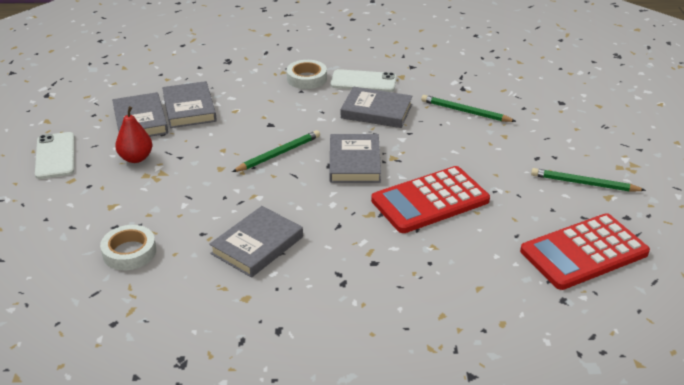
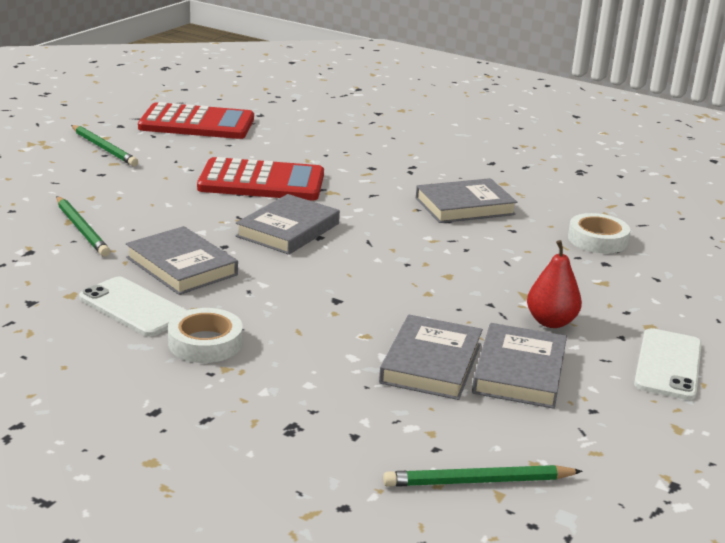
camera: 150 degrees left, 10 degrees down
(278, 154) = (364, 265): green pencil -> green pencil (478, 481)

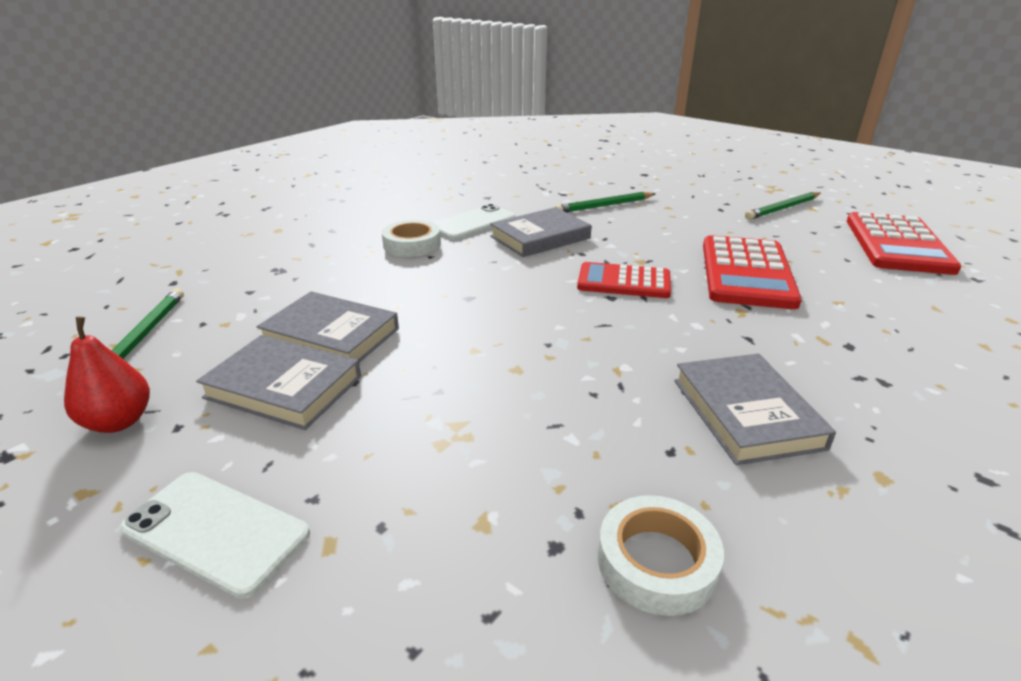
camera: 100 degrees right, 5 degrees up
(288, 230) = (624, 282): grey book -> red calculator
(551, 322) = (379, 434): red pear -> red pear (119, 422)

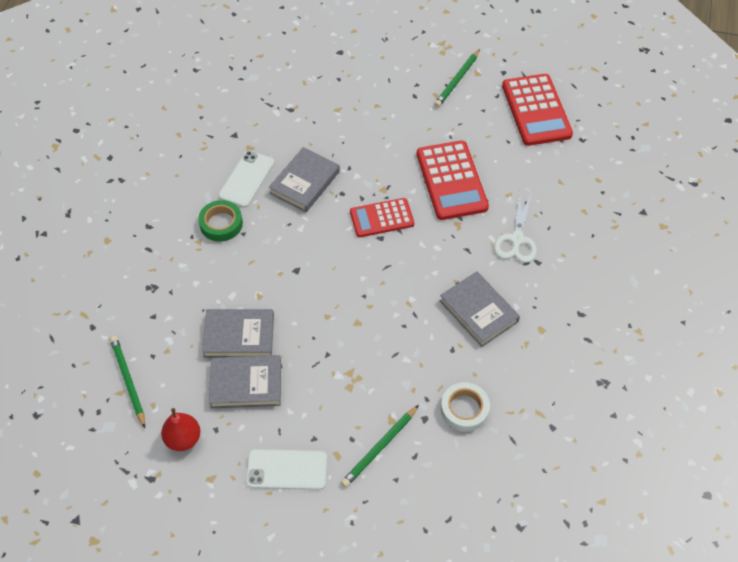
camera: 25 degrees left, 25 degrees up
(412, 244) = (221, 224): white tape -> green tape
(604, 206) = (330, 119): green pencil -> green pencil (380, 447)
(845, 347) = (516, 239): none -> white scissors

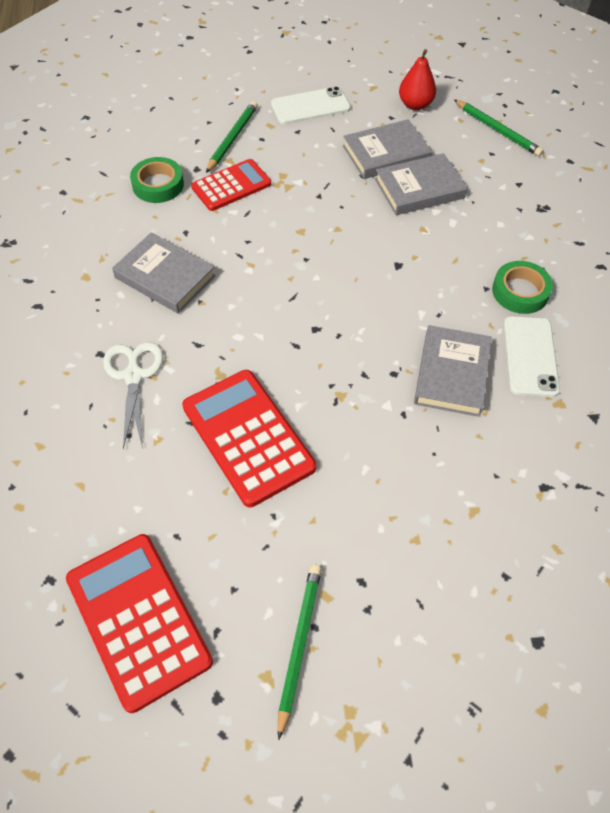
camera: 160 degrees right, 0 degrees up
(381, 218) = (325, 354): red calculator -> red calculator (231, 186)
(464, 409) = (158, 185): white tape -> green tape

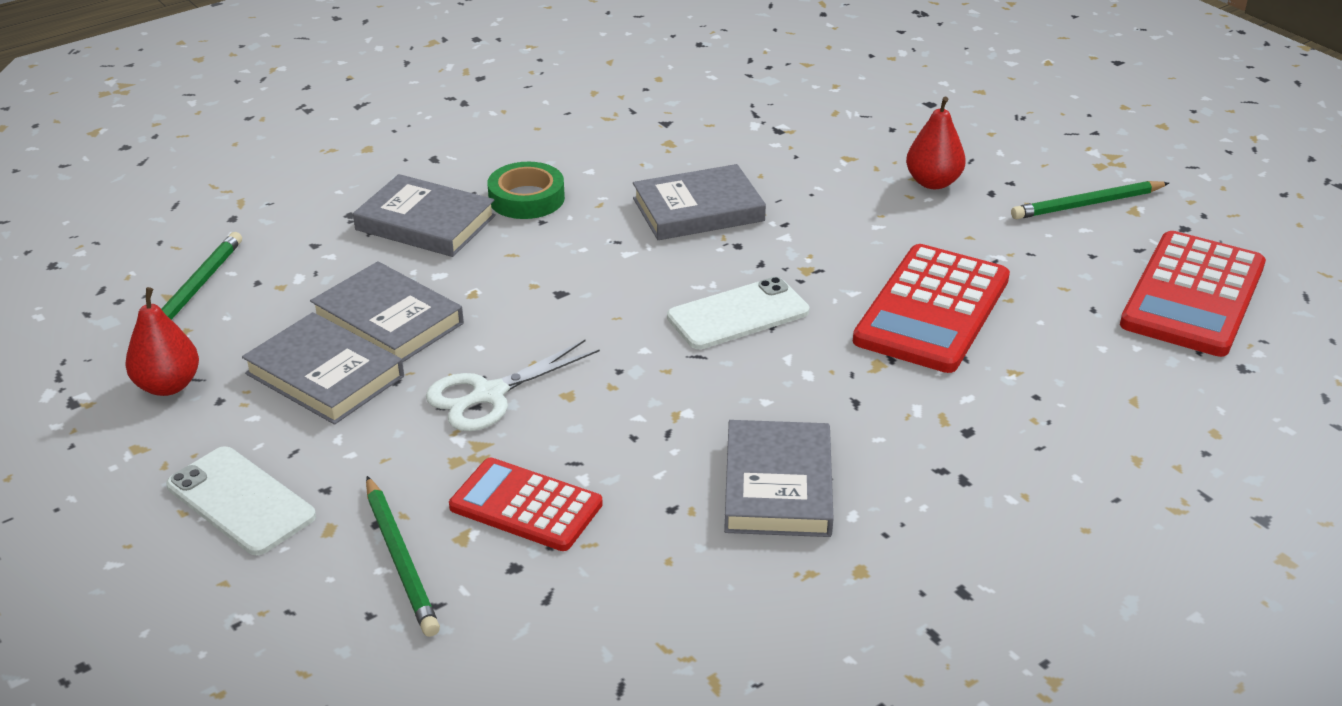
camera: 120 degrees left, 20 degrees down
(133, 376) = (960, 432): white scissors -> white scissors (489, 395)
(158, 185) = (592, 595): green tape -> none
(232, 139) = (400, 559): green pencil -> green pencil turned 105 degrees counterclockwise
(401, 548) = (933, 182): none -> red pear
(516, 235) = (425, 223): none -> grey book
(530, 356) = (622, 171): white phone -> white phone (738, 314)

